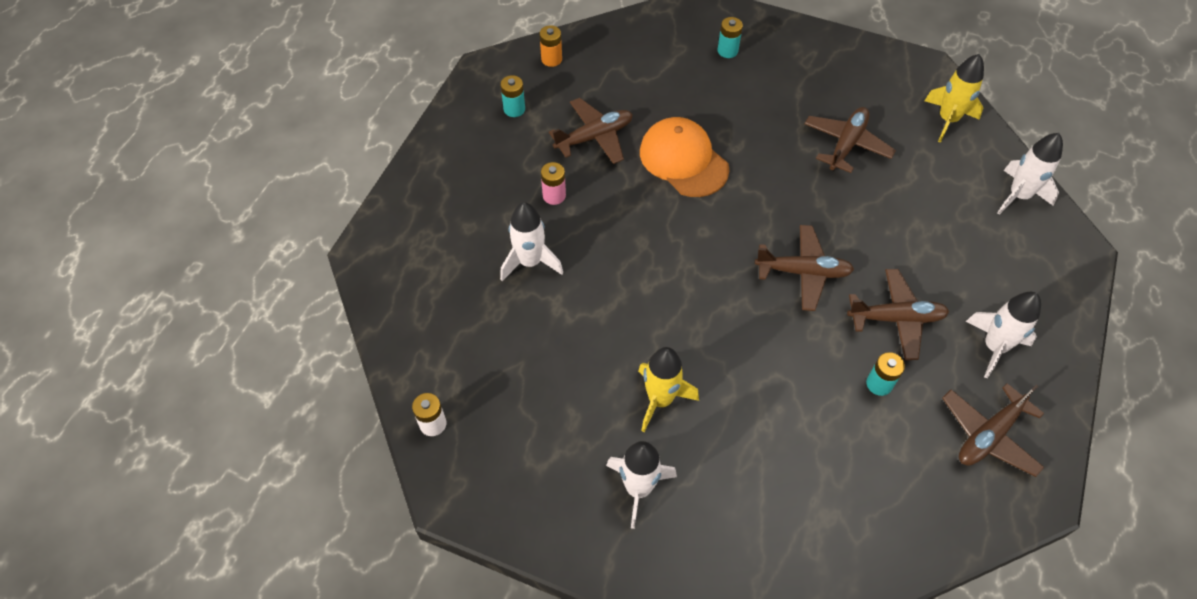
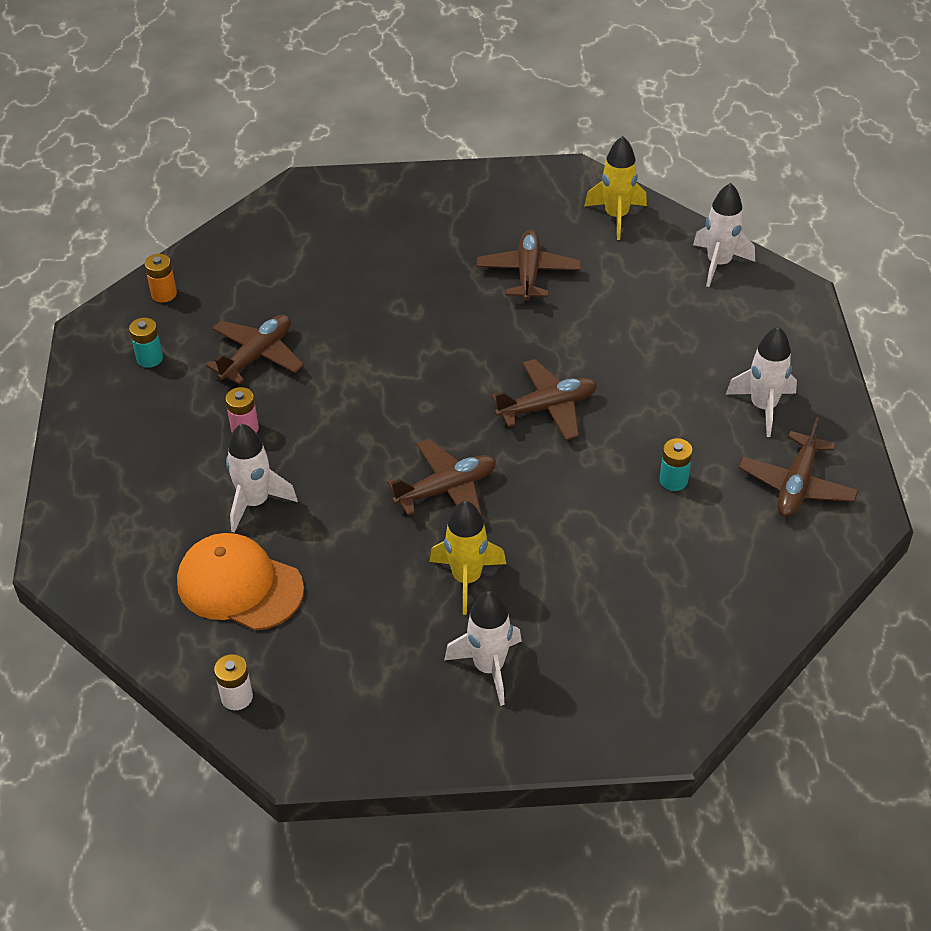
camera: 25 degrees left, 10 degrees down
(683, 160) = (367, 345): orange cap -> orange cap (239, 586)
(727, 51) = (356, 223): turquoise battery -> none
(896, 318) = (659, 416): brown plane -> brown plane (446, 489)

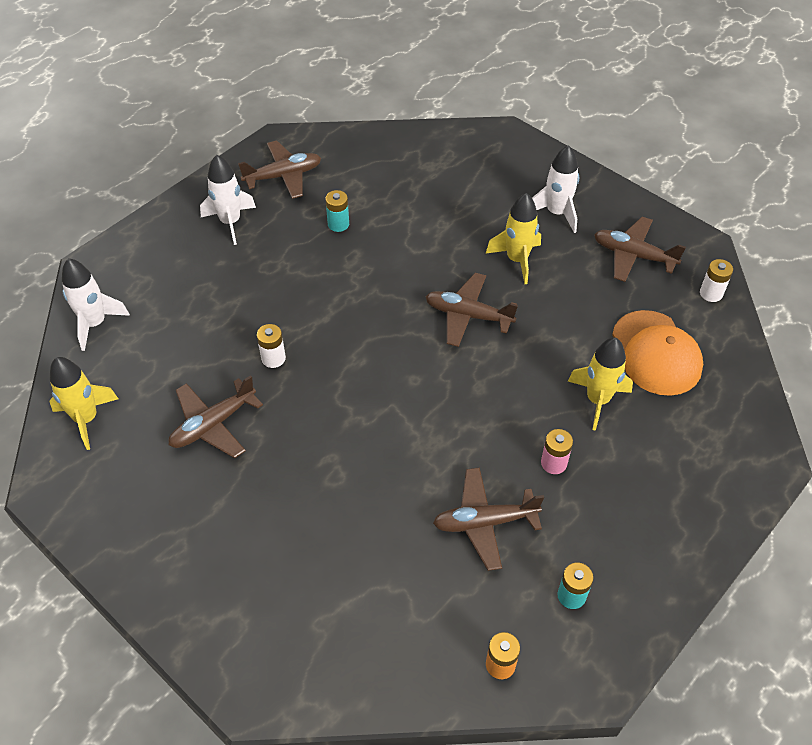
camera: 135 degrees left, 5 degrees up
(255, 502) = (597, 400): white rocket -> yellow rocket
(547, 407) = (343, 317): brown plane -> brown plane (633, 255)
(554, 339) = (273, 358): none -> white battery

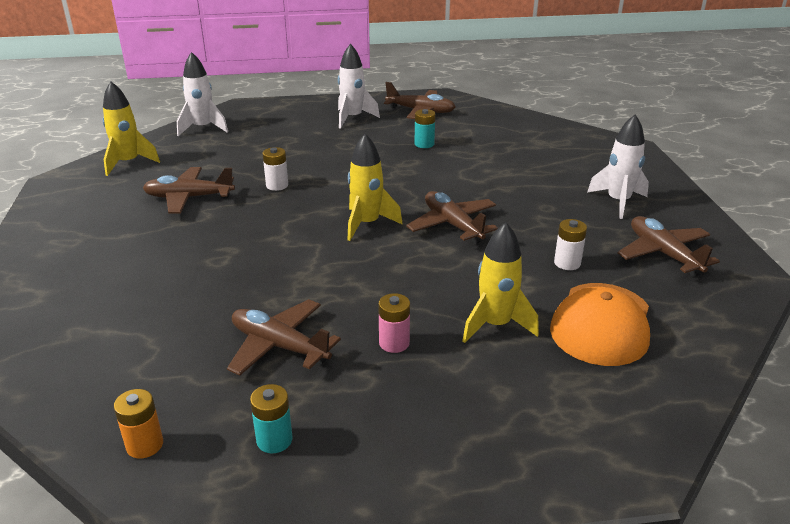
camera: 40 degrees right, 20 degrees down
(517, 260) = (542, 213): yellow rocket -> yellow rocket (367, 224)
(711, 293) = (722, 312): white battery -> white battery (567, 263)

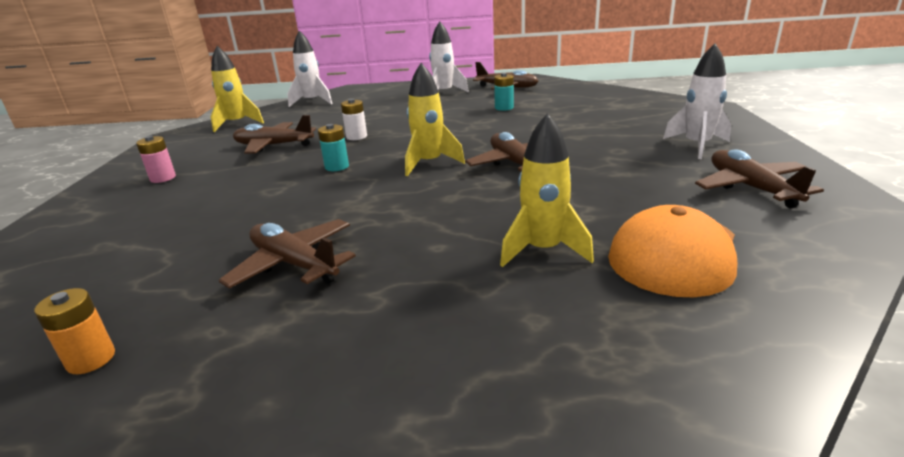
camera: 10 degrees right, 5 degrees down
(274, 440) = (238, 362): turquoise battery -> turquoise battery (337, 167)
(394, 343) = (420, 265): pink battery -> pink battery (163, 178)
(567, 263) = (636, 195): white battery -> none

